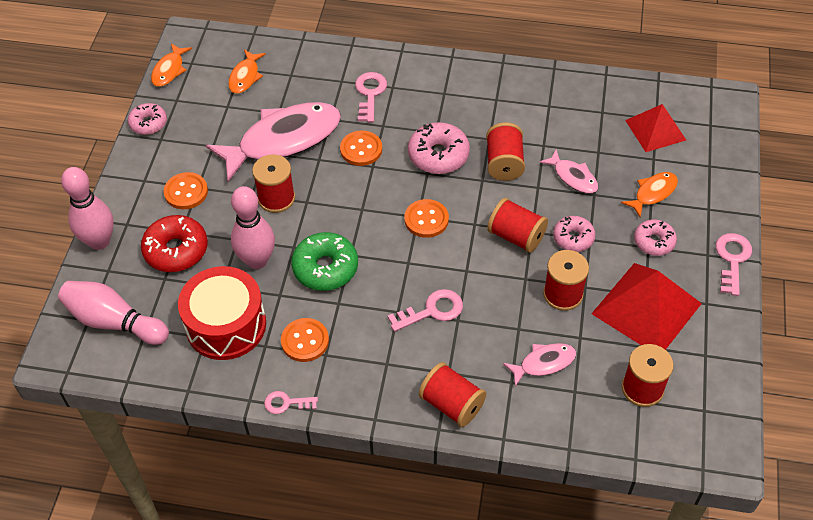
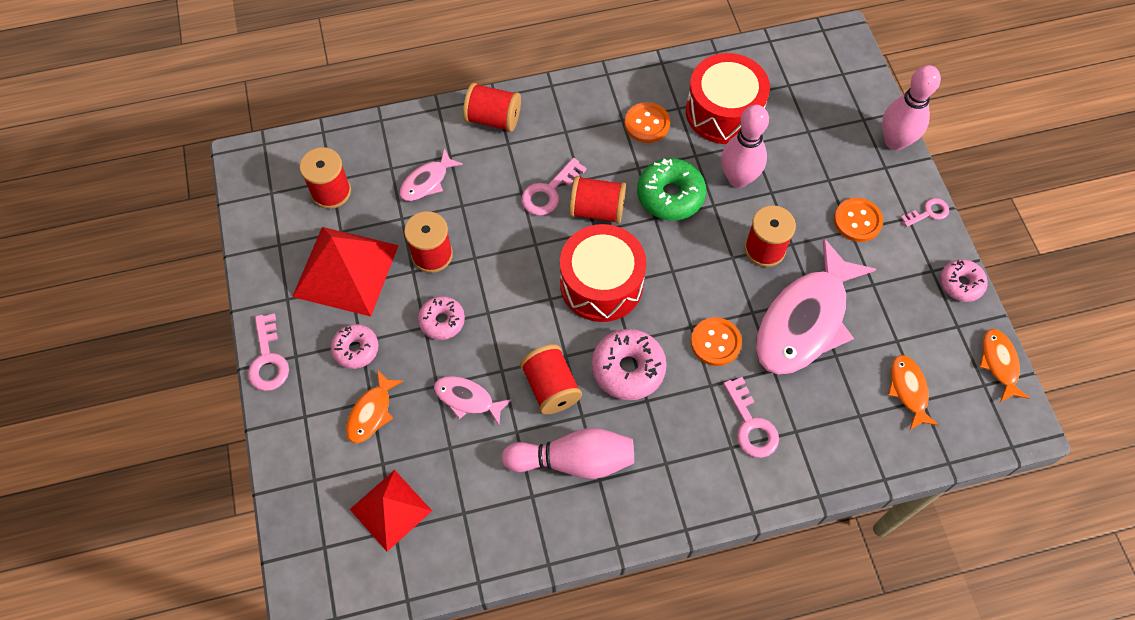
camera: 155 degrees right, 10 degrees up
(114, 322) = (819, 80): pink bowling pin -> pink bowling pin (573, 461)
(176, 250) = (819, 160): red donut -> none
(286, 403) = (630, 71): pink key -> pink key (928, 212)
(426, 219) = (601, 284): orange button -> red drum
(516, 236) = (501, 300): red spool -> red spool (597, 210)

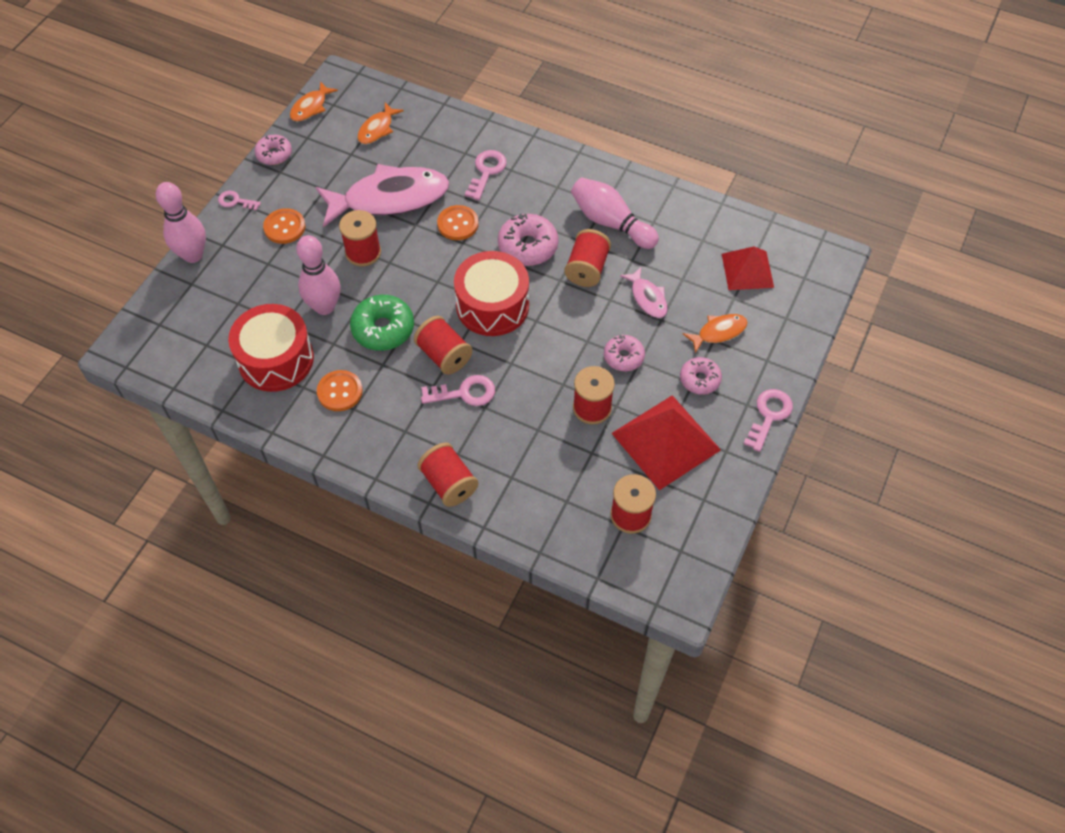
camera: 140 degrees left, 5 degrees down
(427, 182) = (548, 468): pink fish -> none

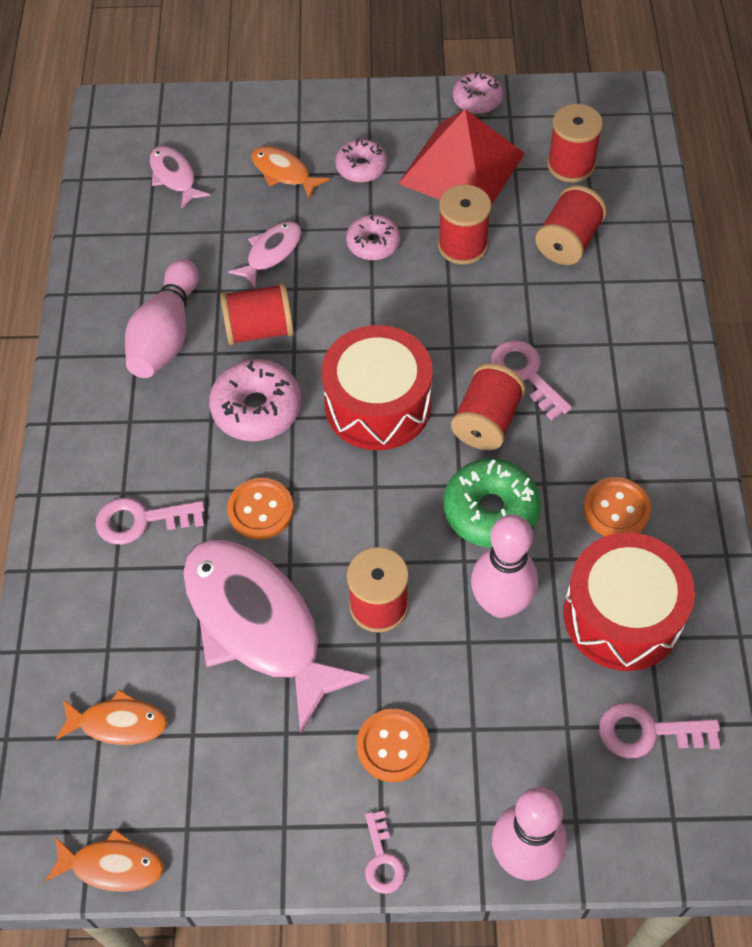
camera: 115 degrees left, 0 degrees up
(274, 154) = (250, 861): pink donut -> pink donut (477, 100)
(449, 483) = (653, 333): red spool -> red spool (568, 241)
(747, 270) = (174, 176): red pyramid -> pink fish
(769, 415) = (371, 98): pink key -> pink key (648, 732)

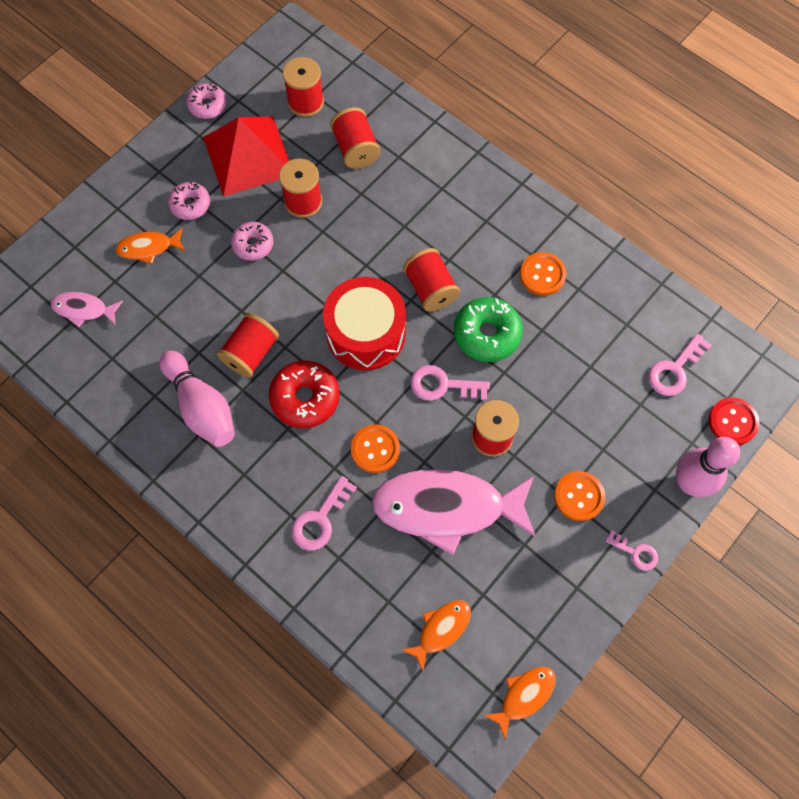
camera: 50 degrees left, 10 degrees up
(256, 409) = (305, 398): pink donut -> red donut
(271, 253) = (202, 302): pink fish -> none
(500, 603) = (545, 376): pink bowling pin -> none
(526, 374) = (420, 244): pink key -> pink key (442, 385)
(622, 615) = (603, 325): red drum -> none
(650, 848) = (733, 422): none -> red button

